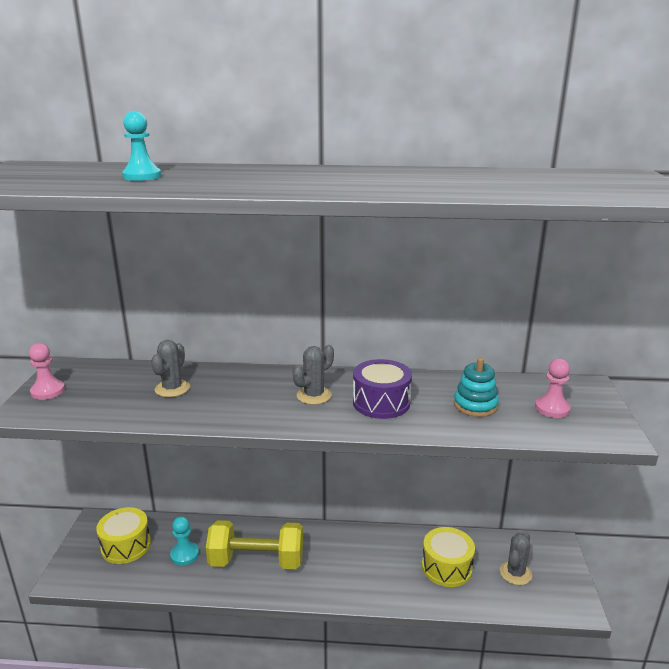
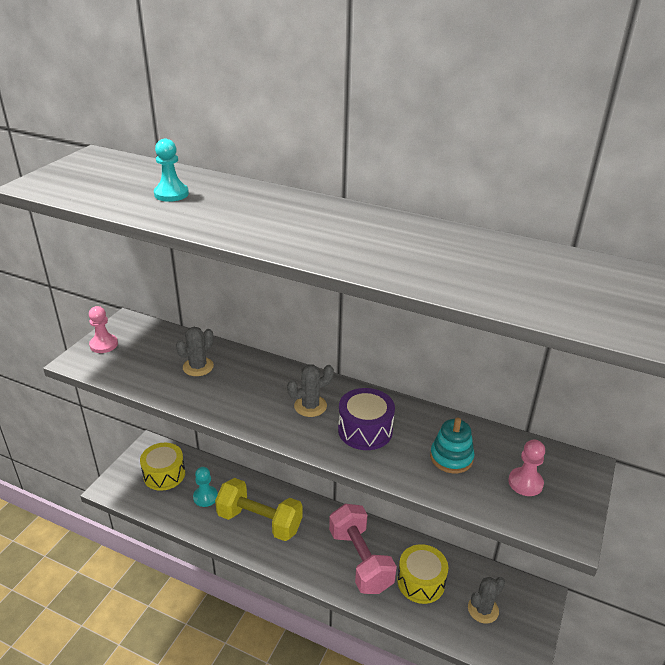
camera: 20 degrees right, 10 degrees up
(379, 566) = (360, 560): none -> pink dumbbell

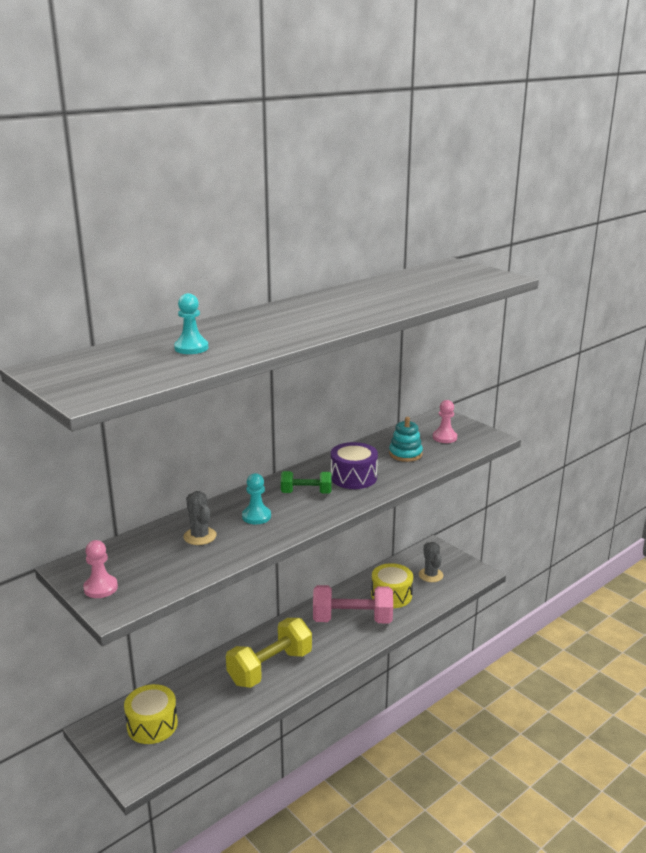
camera: 65 degrees left, 10 degrees down
(205, 497) = (210, 698): turquoise pawn -> turquoise pawn (256, 516)
(310, 406) = (306, 493): grey cactus -> green dumbbell

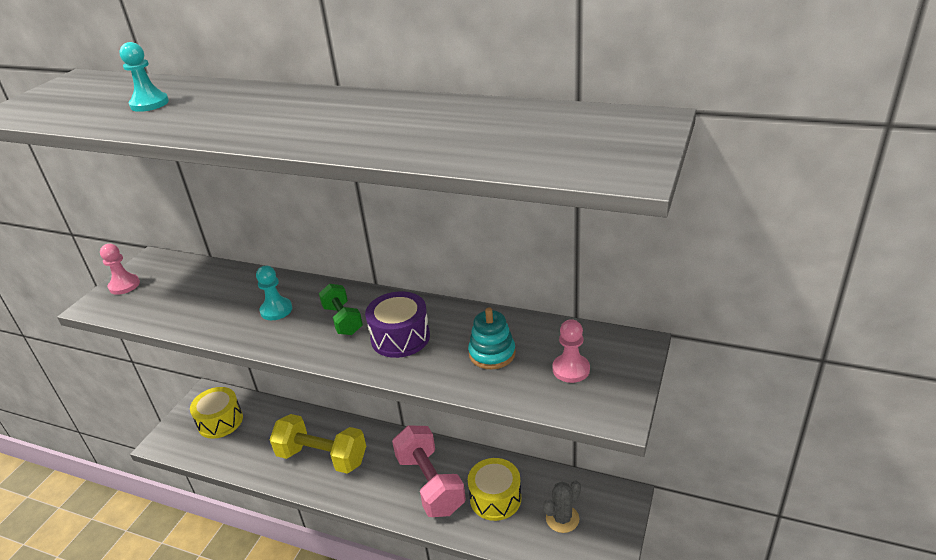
camera: 65 degrees right, 10 degrees up
(200, 536) = (224, 295): grey cactus -> none

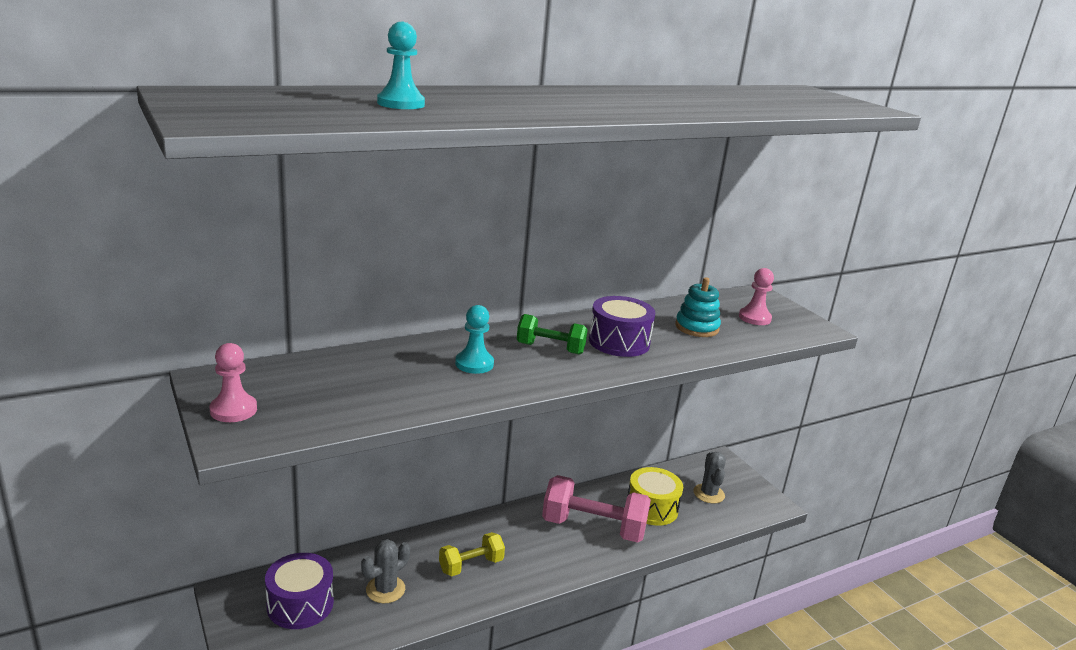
camera: 55 degrees left, 10 degrees down
(220, 421) = (300, 604): yellow drum -> purple drum
(263, 441) = (385, 589): none -> grey cactus
(322, 457) = (471, 565): yellow dumbbell -> yellow dumbbell, size x0.56

